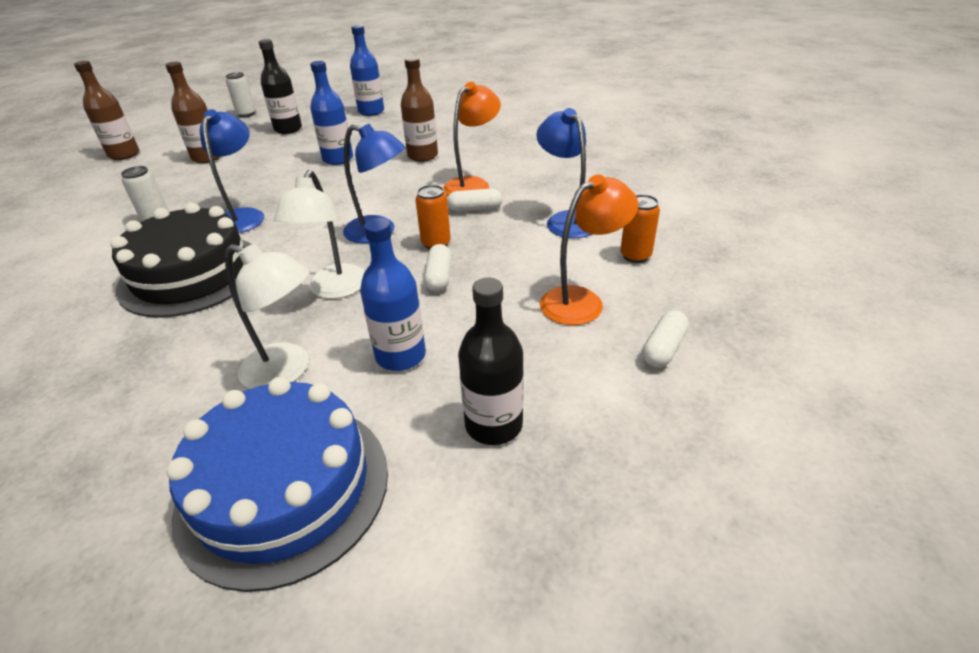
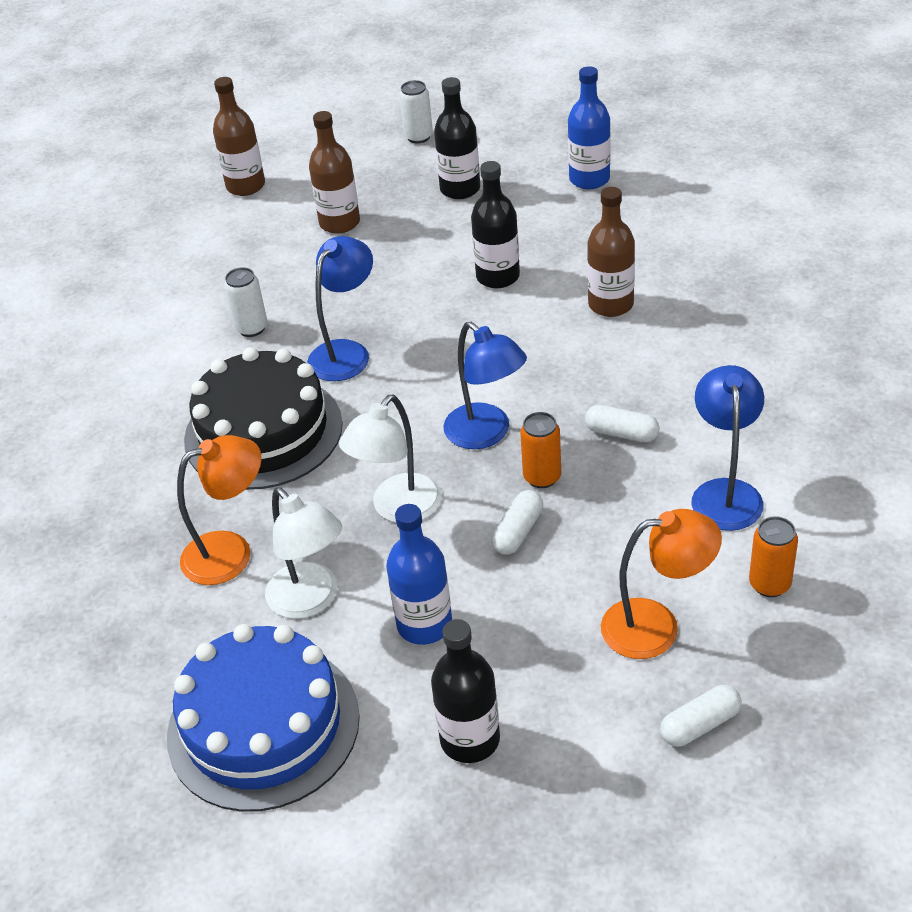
camera: 30 degrees right, 5 degrees up
(338, 159) = (498, 276): blue bottle -> black bottle
(473, 184) = (645, 385): orange lamp -> orange lamp (231, 552)

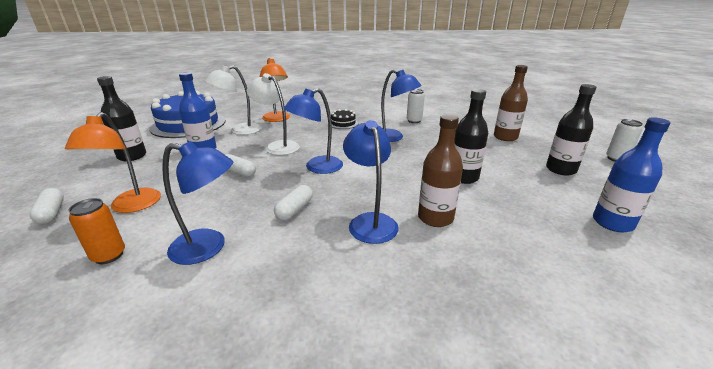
camera: 90 degrees right, 15 degrees down
(245, 186) = (529, 119): brown bottle -> none
(263, 431) = (343, 123): black cake -> black cake, size x0.43
(542, 477) = (273, 181): orange can -> none
(632, 358) = (370, 221): none -> blue lamp

